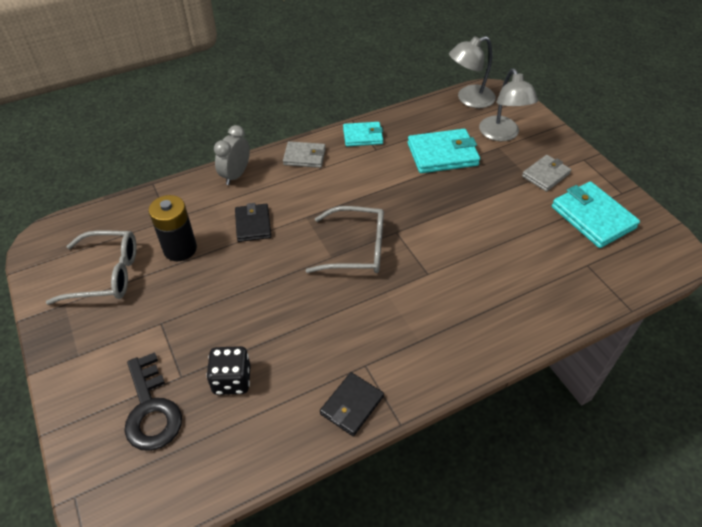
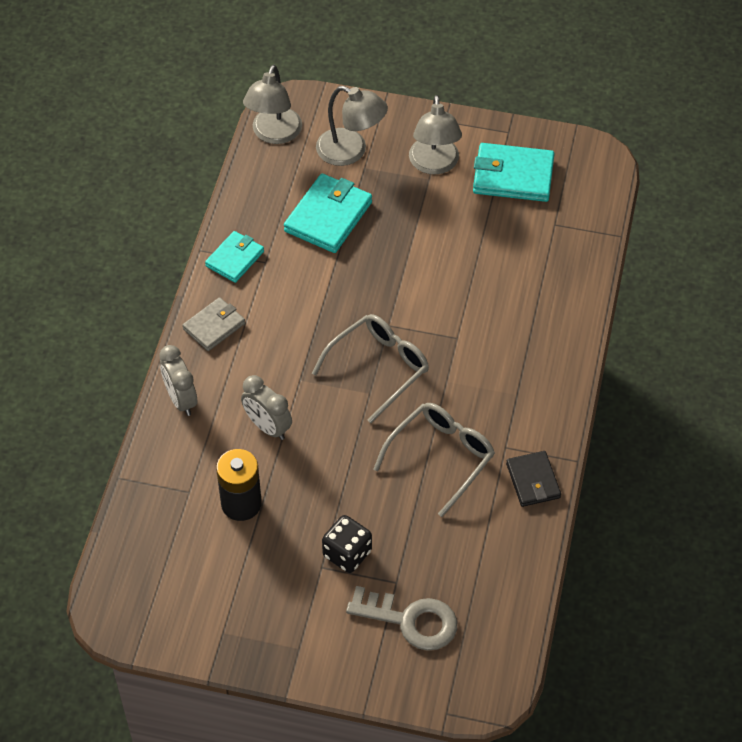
camera: 50 degrees left, 5 degrees up
(105, 274) = (215, 581): grey glasses -> grey glasses (440, 458)
(151, 409) = (410, 620): black key -> grey key
(232, 380) = (434, 547): black dice -> black dice (347, 553)
(253, 224) = (267, 427): black wallet -> grey clock
(545, 175) = (434, 164): grey wallet -> grey lamp

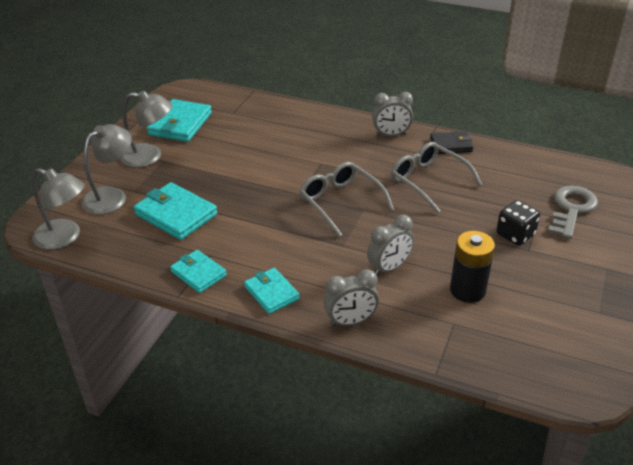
camera: 80 degrees left, 15 degrees down
(214, 326) = (271, 293): grey wallet -> turquoise wallet
(542, 408) = (391, 135): none -> grey clock

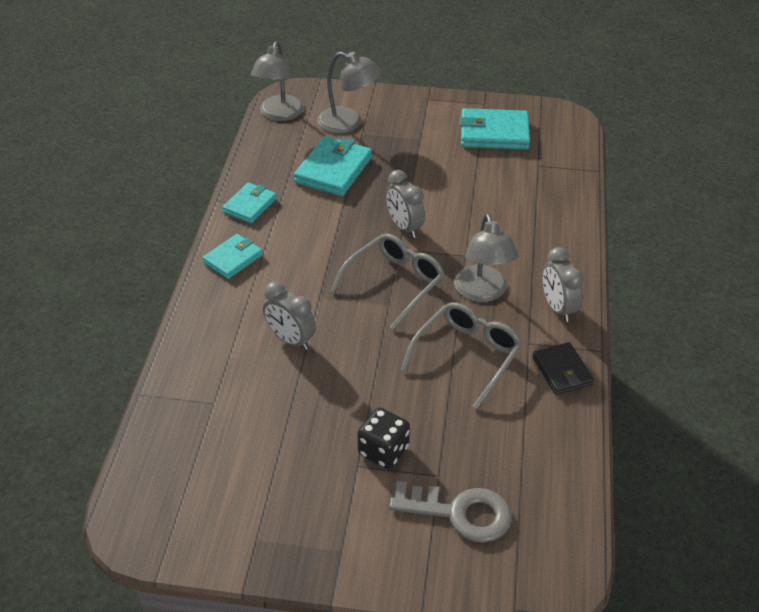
camera: 75 degrees right, 5 degrees up
(150, 156) = (423, 128): grey lamp -> grey lamp (482, 292)
(350, 321) = (203, 321): grey clock -> grey clock (404, 227)
(467, 290) = (268, 410): black battery -> none

